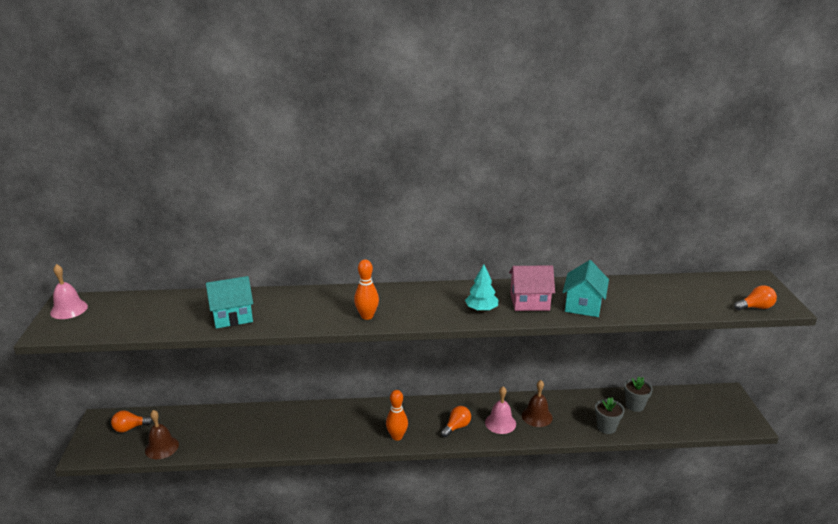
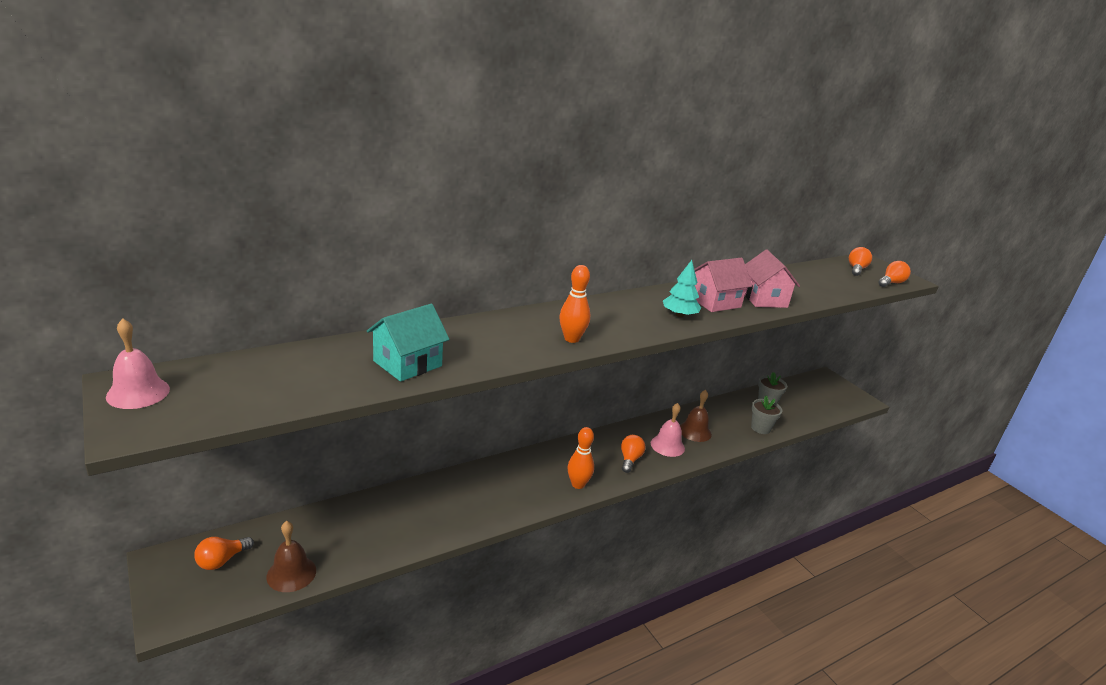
camera: 30 degrees left, 0 degrees up
(583, 305) = (763, 299): turquoise house -> pink house
(730, 288) = (856, 269): none -> orange light bulb

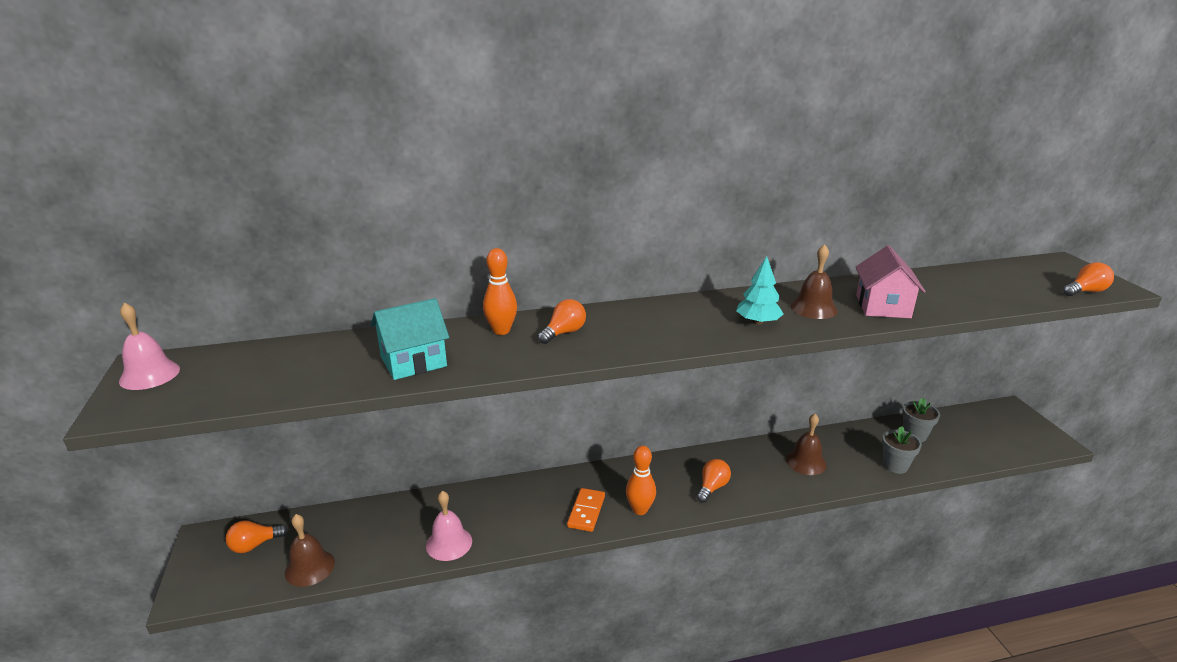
camera: 20 degrees right, 0 degrees up
(533, 491) = (586, 511): none -> orange domino
(571, 339) = (609, 344): orange bowling pin -> orange bowling pin (501, 331)
(667, 445) = (765, 475): pink bell -> pink bell (449, 543)
(714, 302) = (813, 308): pink house -> brown bell
(856, 269) = (1039, 273): orange light bulb -> orange light bulb (564, 333)

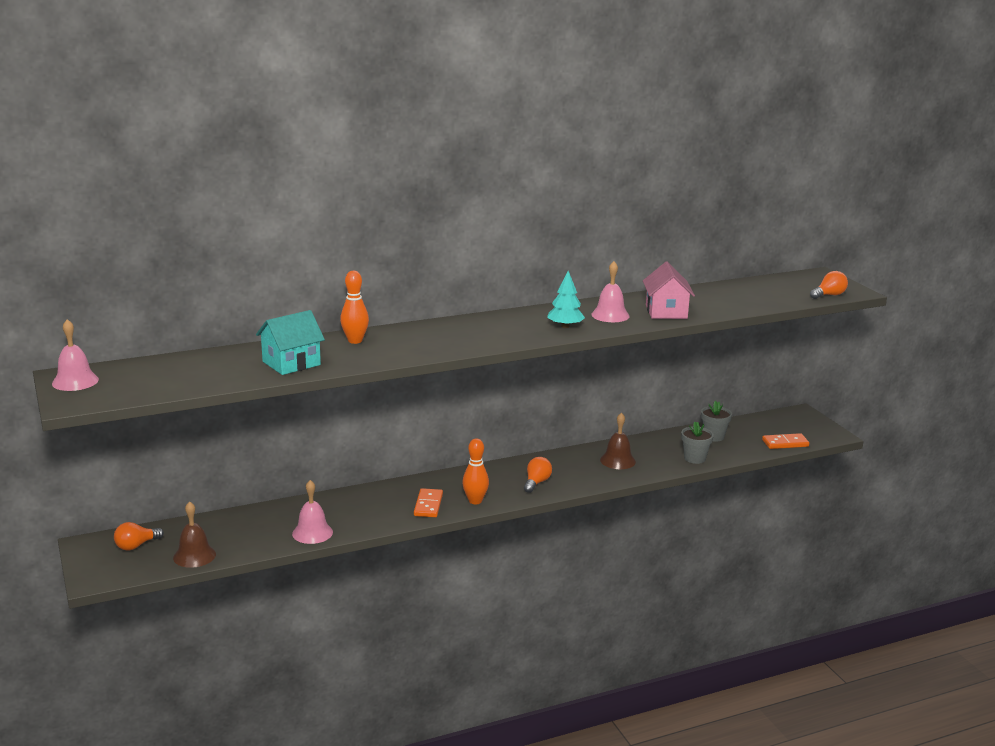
camera: 10 degrees left, 5 degrees down
(564, 333) = (408, 340): orange light bulb -> none
(813, 308) = (610, 315): brown bell -> pink bell
(1000, 451) = (785, 443): none -> orange domino

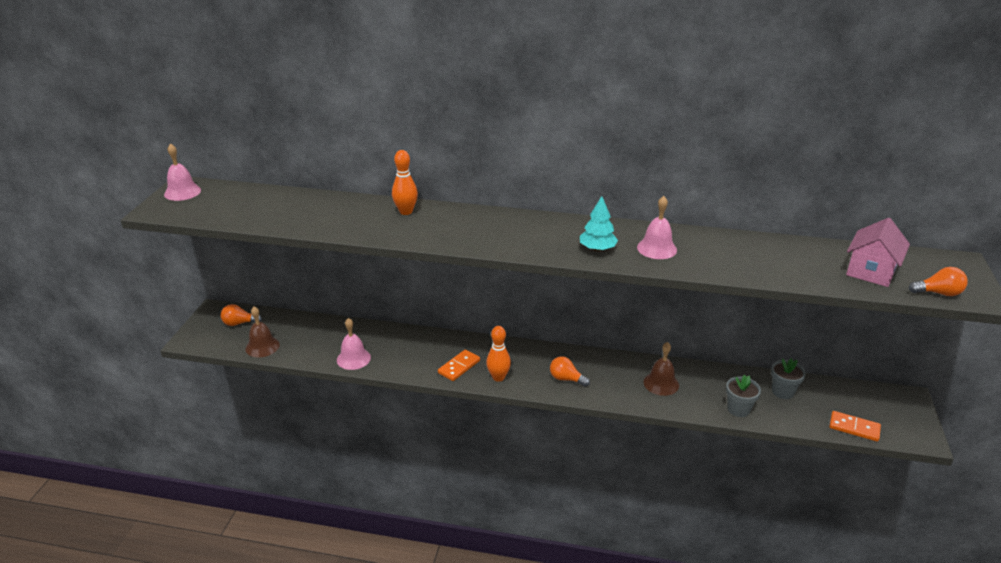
camera: 35 degrees right, 10 degrees up
(291, 363) = (332, 220): turquoise house -> none
(536, 482) = (566, 379): orange light bulb -> orange light bulb turned 120 degrees counterclockwise
(666, 312) = (719, 261): pink house -> pink house (871, 271)

